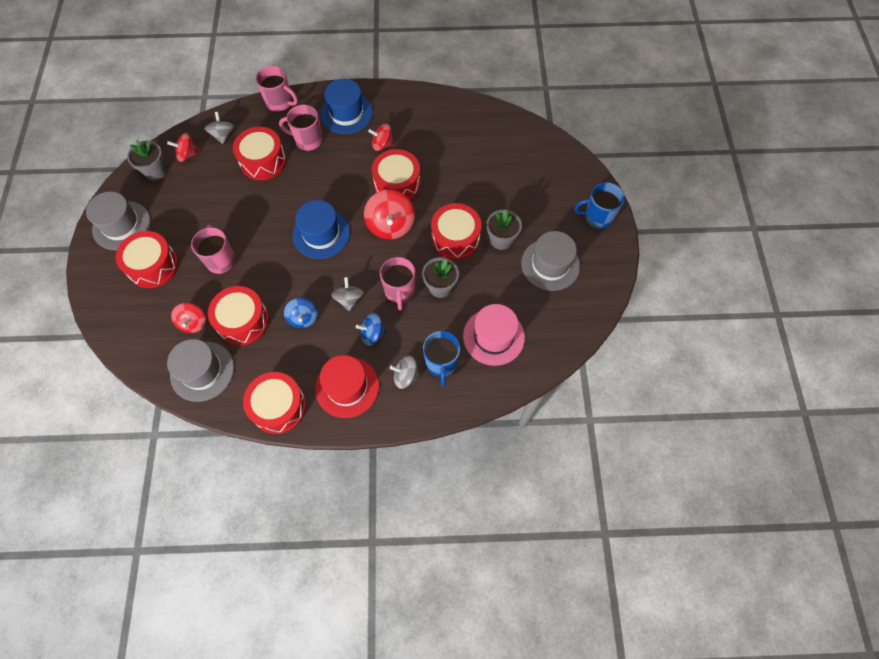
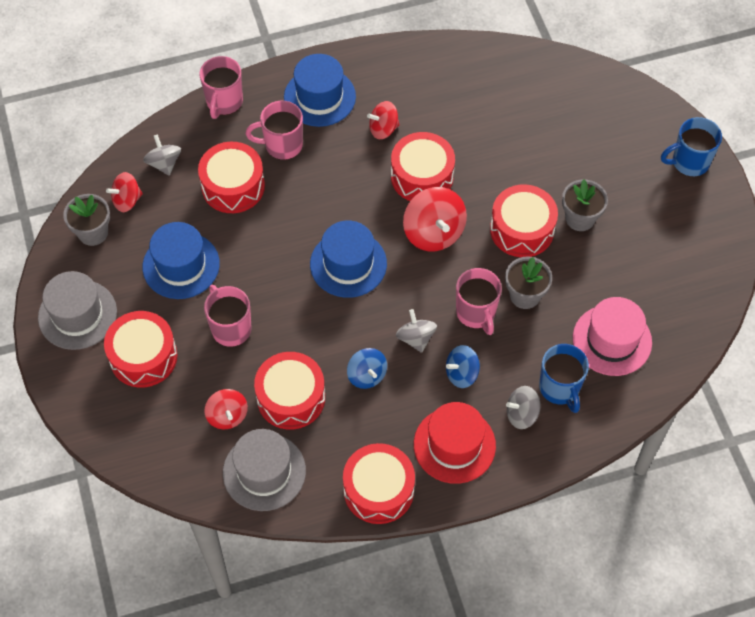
camera: 15 degrees left, 5 degrees down
(205, 207) = (181, 265): none -> blue hat
(280, 103) = (224, 102): pink mug -> pink mug turned 90 degrees clockwise
(550, 264) = (651, 235): grey hat -> none

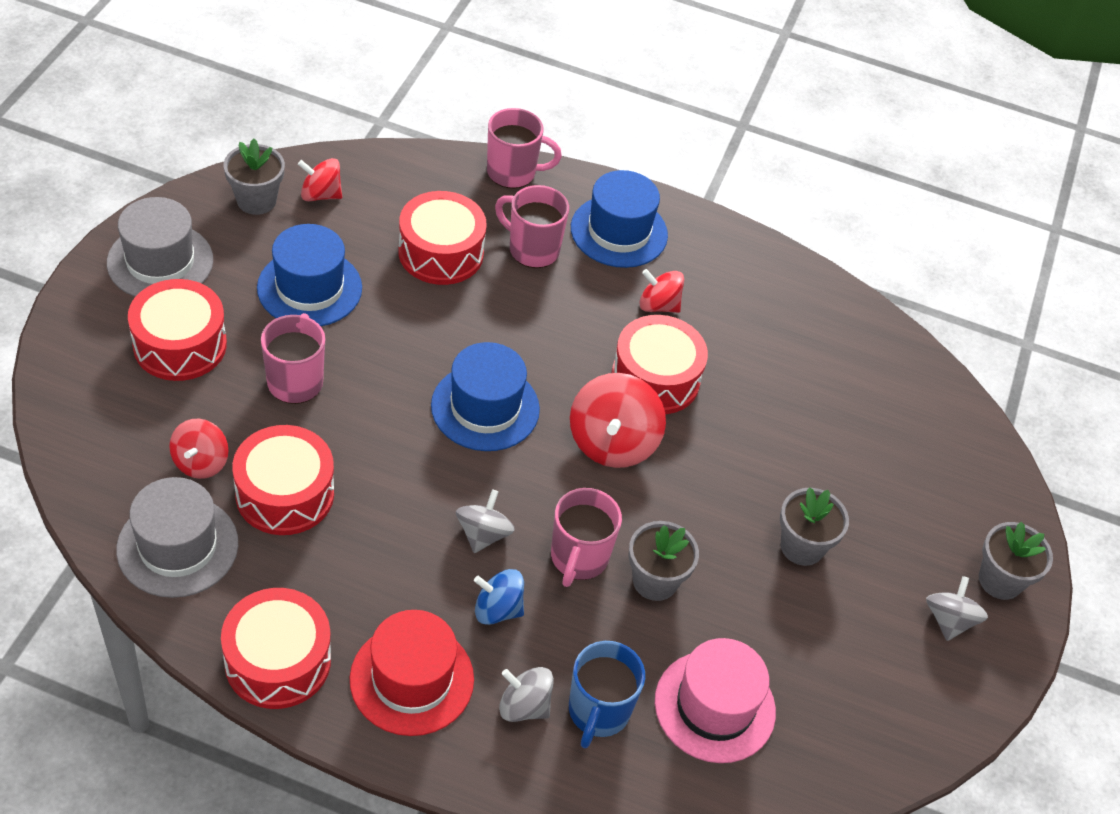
camera: 30 degrees right, 10 degrees down
(164, 163) = (393, 187): grey spinning top -> grey spinning top (949, 620)
(224, 102) = (513, 172): pink mug -> pink mug turned 135 degrees counterclockwise
(367, 375) = (389, 532): blue spinning top -> none
(522, 229) = (719, 510): red drum -> none
(689, 162) = (1000, 580): blue mug -> grey flower pot

